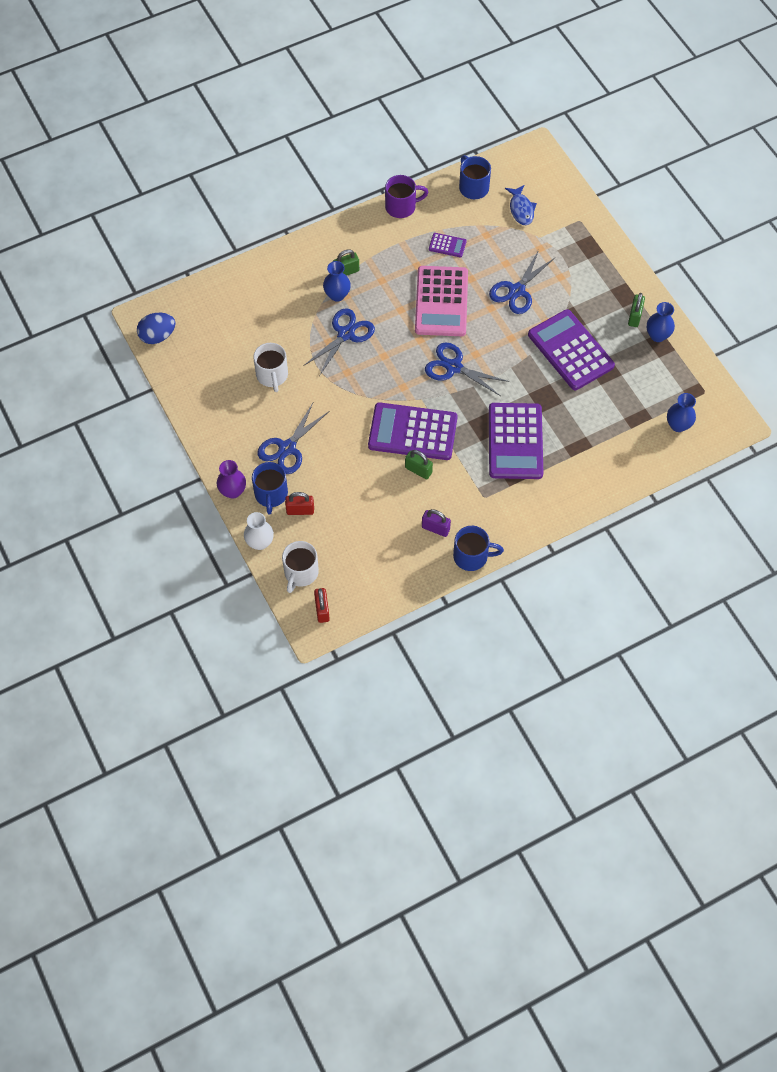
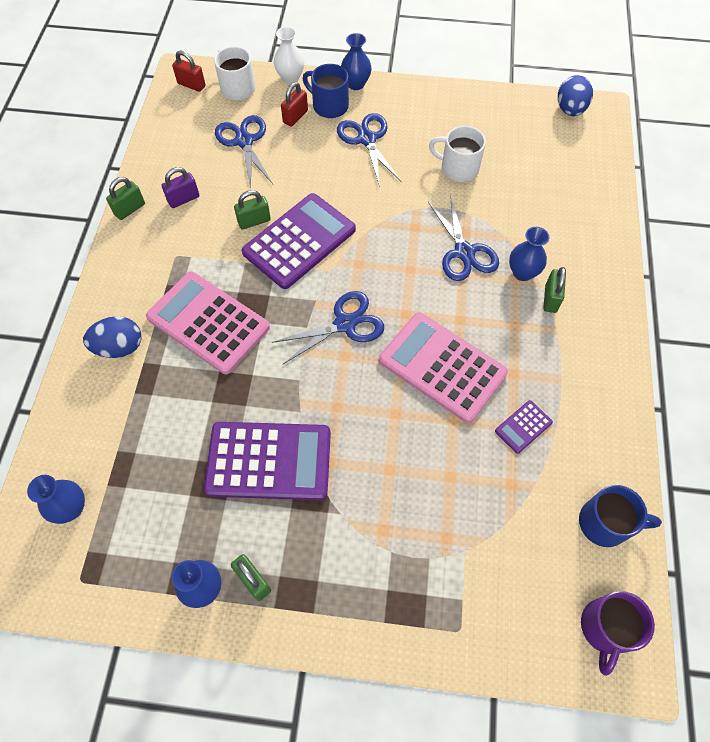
camera: 125 degrees right, 0 degrees up
(233, 491) = (356, 84): purple vase -> blue vase
(401, 207) = (618, 413): purple mug -> purple mug (605, 628)
(472, 556) = (130, 209): blue mug -> green padlock
(515, 441) = (208, 322): purple calculator -> pink calculator
(516, 291) = (399, 460): blue scissors -> blue scissors (244, 141)
(521, 209) = (528, 560): blue fish -> none
(572, 477) = (120, 347): none -> blue egg

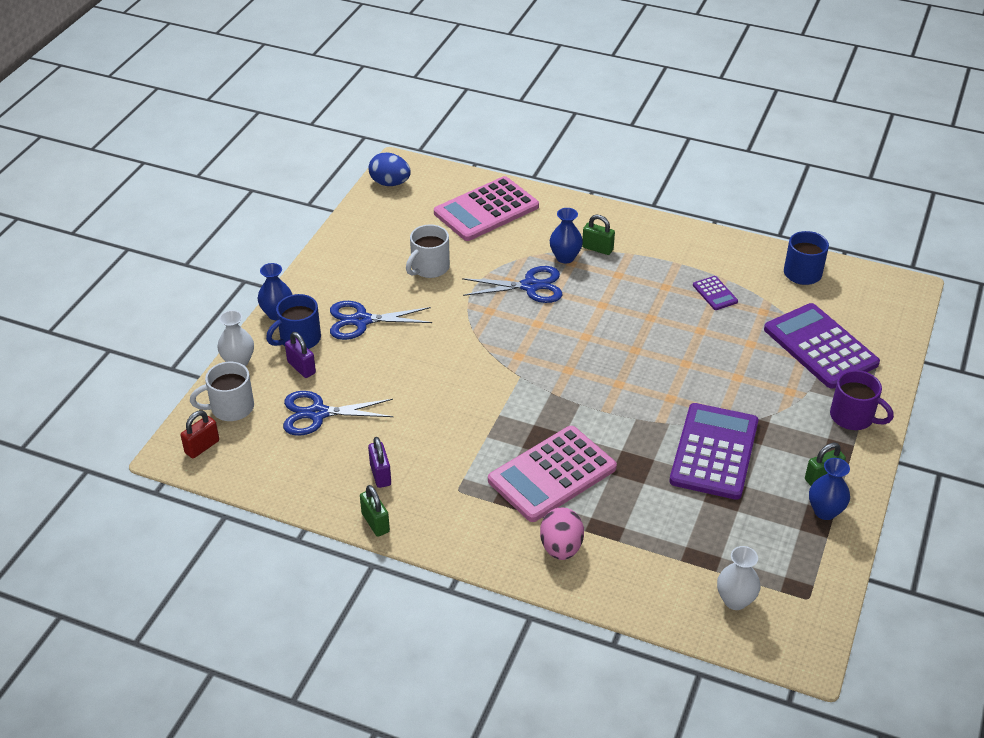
camera: 75 degrees left, 20 degrees down
(71, 508) = (735, 600): blue vase -> white vase
(120, 347) = (561, 548): blue egg -> pink egg
(254, 221) = (435, 422): green padlock -> none
(295, 117) = (301, 368): red padlock -> purple padlock
(299, 241) = (475, 392): purple calculator -> purple calculator (820, 346)
(345, 324) = (584, 377): blue scissors -> none
(442, 367) = (647, 326): pink calculator -> pink calculator (486, 210)
(605, 628) = (880, 293): purple mug -> purple mug (853, 417)

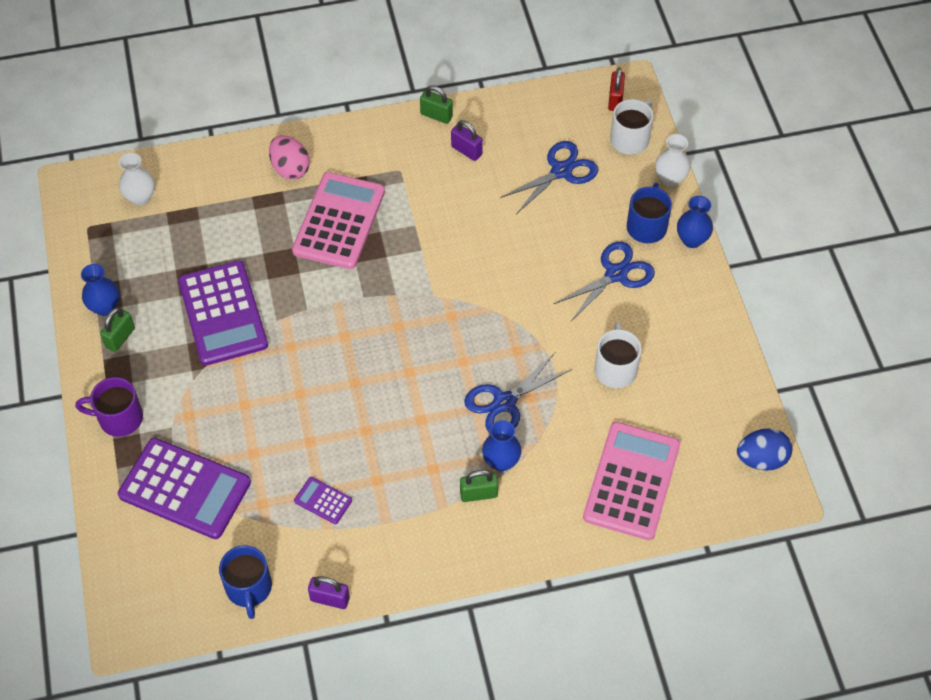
camera: 145 degrees right, 15 degrees up
(301, 368) = (616, 202): purple padlock -> purple padlock (330, 599)

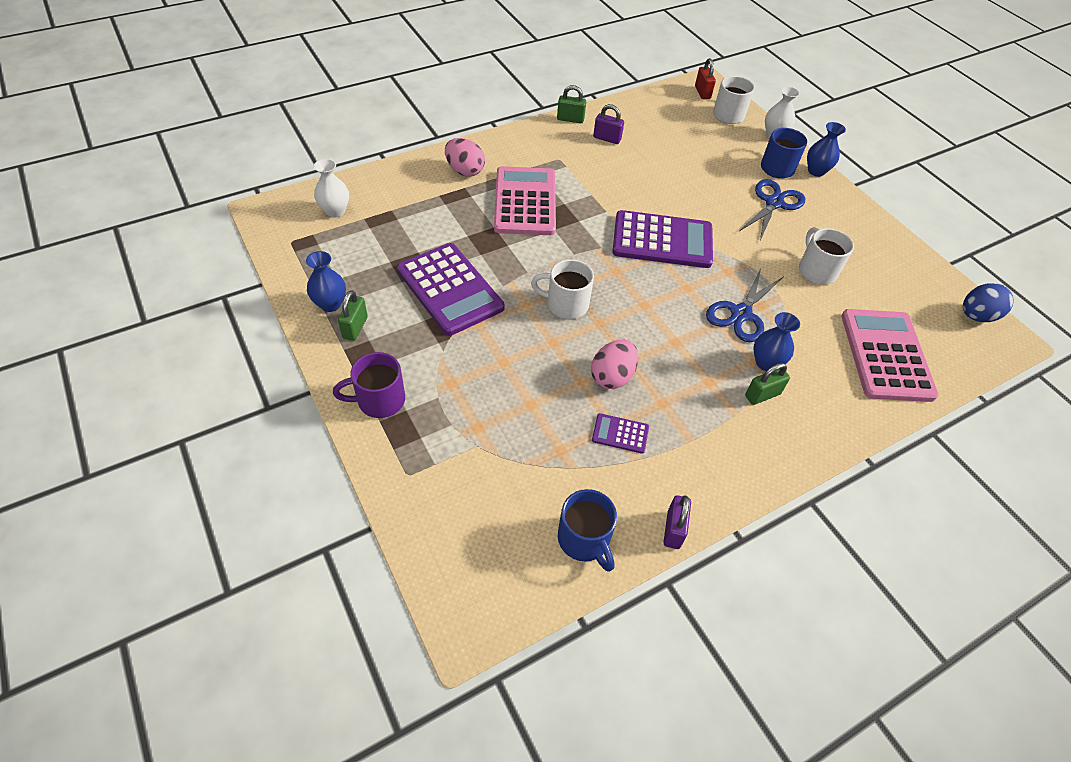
camera: 20 degrees left, 5 degrees down
(185, 489) = (474, 453): purple calculator -> purple calculator (662, 240)
(330, 354) = (566, 304): none -> white mug
(330, 599) = (673, 529): purple padlock -> purple padlock turned 75 degrees counterclockwise
(341, 442) = (612, 376): none -> pink egg
(561, 171) = (689, 141): blue scissors -> none

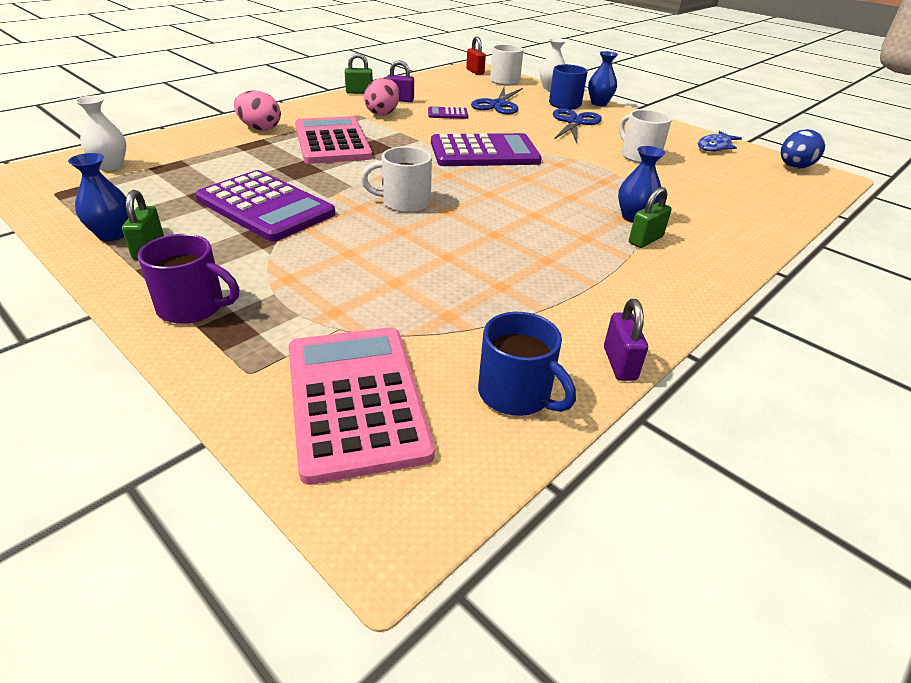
camera: 15 degrees left, 15 degrees down
(379, 400) = (193, 307): purple mug -> purple mug turned 135 degrees counterclockwise
(612, 376) = (480, 248): pink egg -> pink egg (383, 113)
(620, 433) = (512, 291): purple calculator -> purple calculator (447, 114)
(741, 314) = (588, 189): blue scissors -> blue scissors (498, 105)
(886, 355) = (739, 199): pink calculator -> pink calculator (355, 400)
(907, 268) = (715, 147): none -> blue fish

